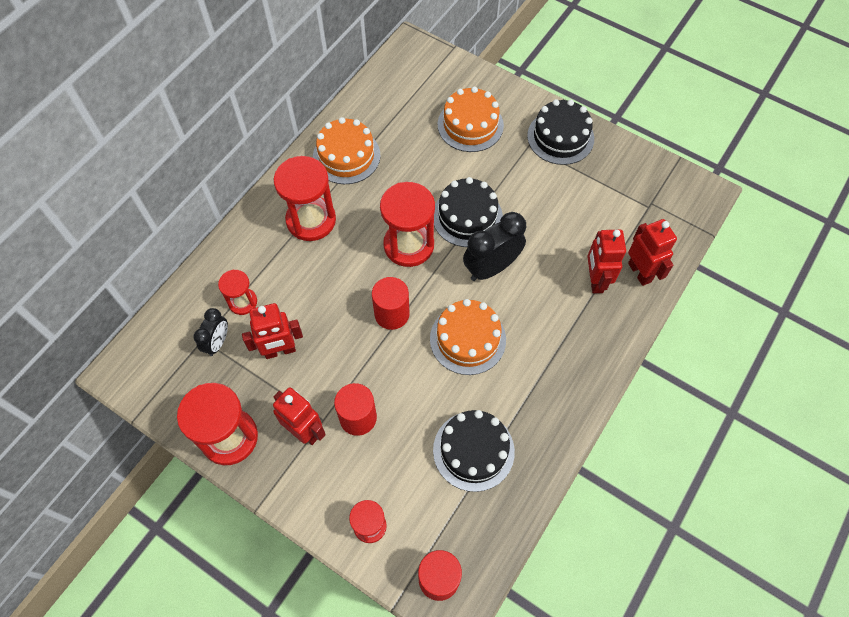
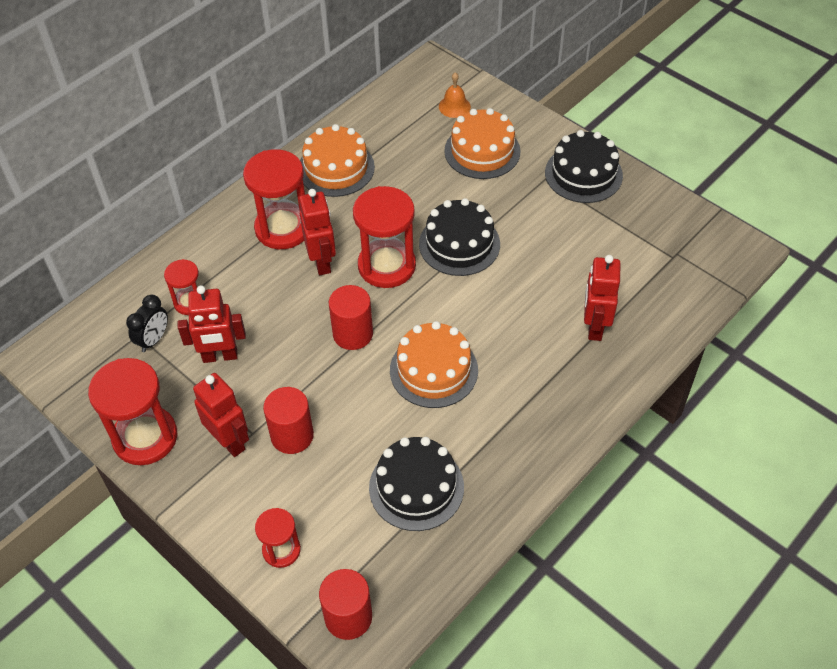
camera: 10 degrees right, 10 degrees down
(438, 84) = (454, 106): none -> orange bell
(491, 268) = (476, 299): black clock -> none
(640, 272) = (649, 324): red robot -> red robot (322, 262)

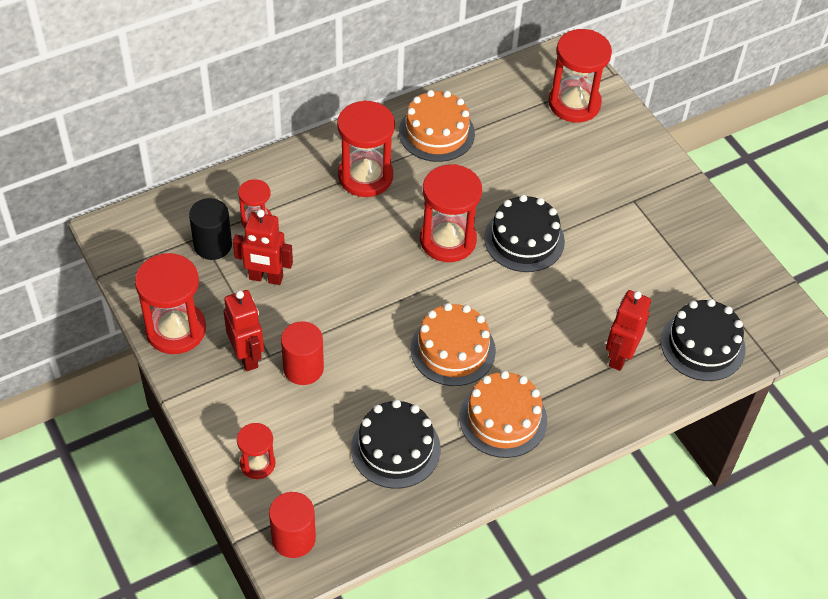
camera: 15 degrees right, 0 degrees up
(153, 340) = (213, 245): black clock -> black cylinder
(322, 262) = (389, 219): red robot -> none
(353, 334) = (392, 294): red cylinder -> none
(454, 106) = (574, 103): orange bell -> red hourglass
(482, 151) = (583, 156): orange cake -> orange cake (503, 419)
(583, 174) = (673, 207): black cake -> black cake (702, 345)

